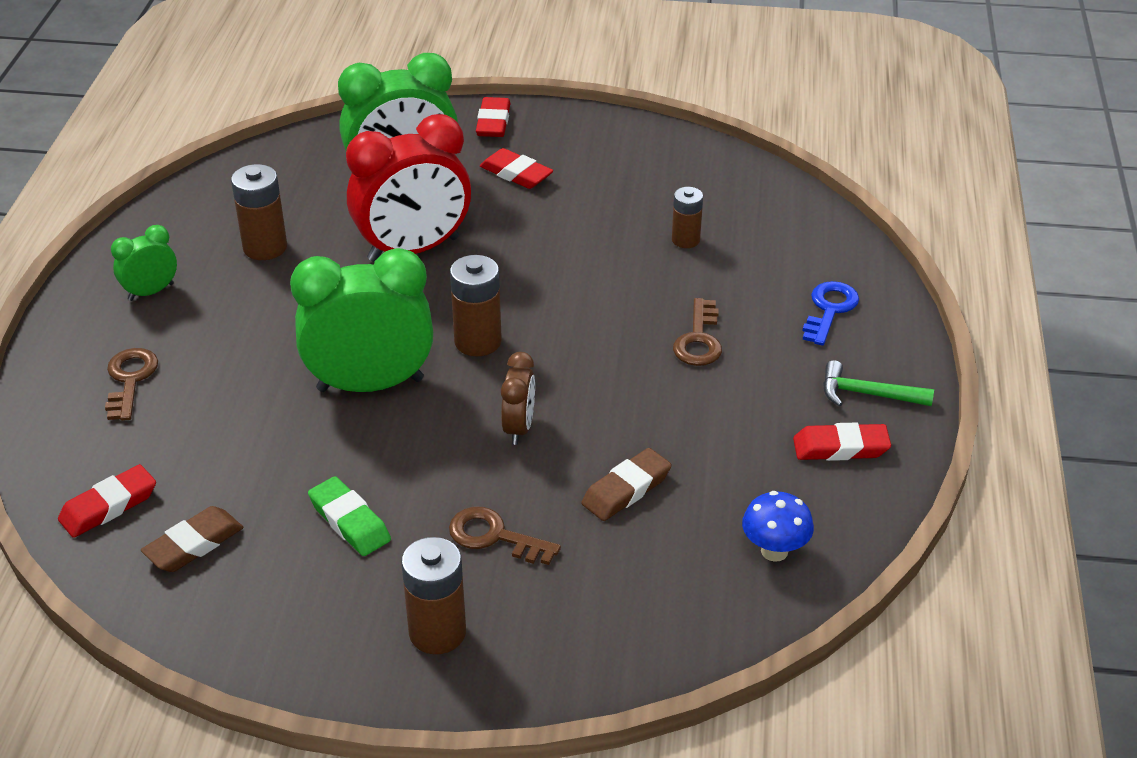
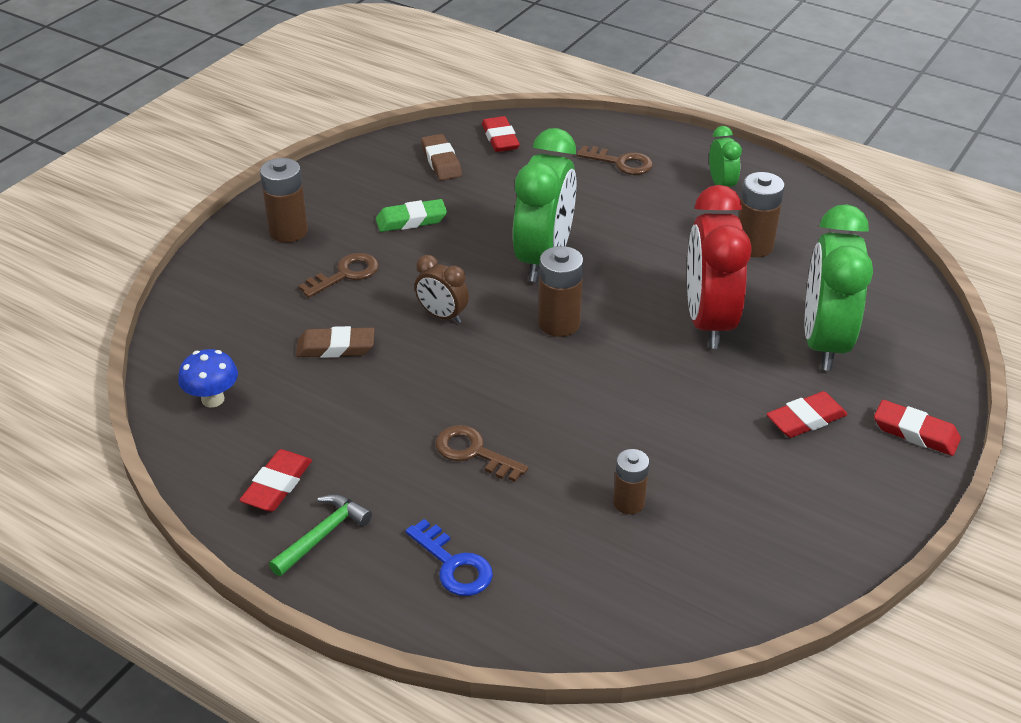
camera: 115 degrees right, 0 degrees up
(626, 490) = (336, 347): brown eraser -> brown eraser turned 75 degrees counterclockwise

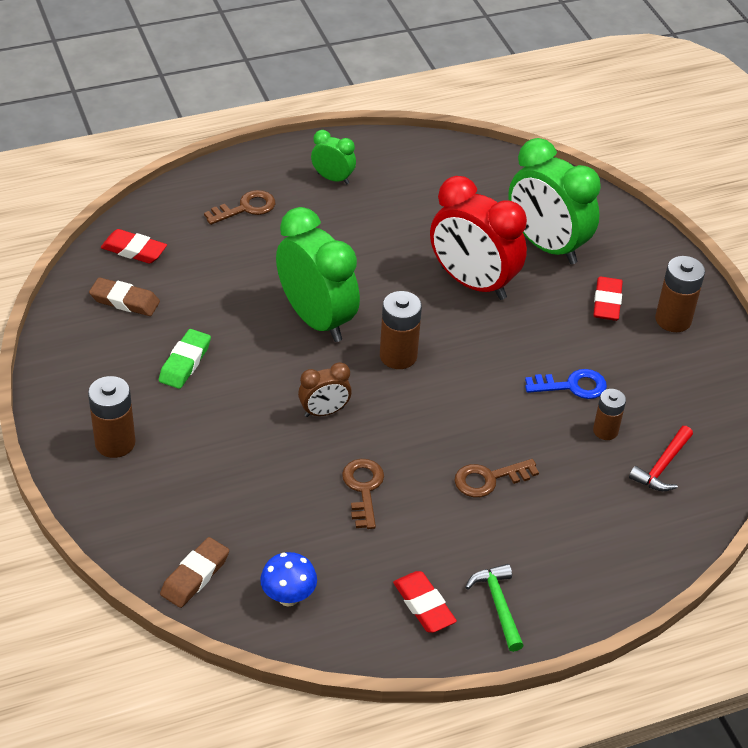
camera: 55 degrees left, 5 degrees up
(336, 347) = (299, 492): brown eraser -> brown eraser (195, 576)
(346, 274) = (213, 438): brown key -> brown key (363, 488)
(454, 565) = (586, 550): blue key -> blue key (572, 386)
(629, 570) = (662, 466): none -> red hammer
(753, 246) = (417, 209): brown battery -> brown battery (673, 320)
(915, 432) = (661, 265): red eraser -> none

